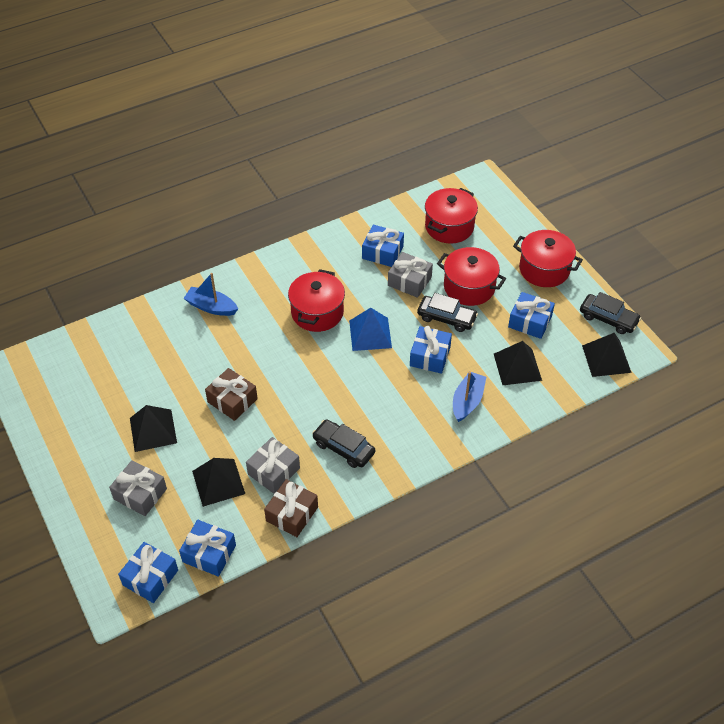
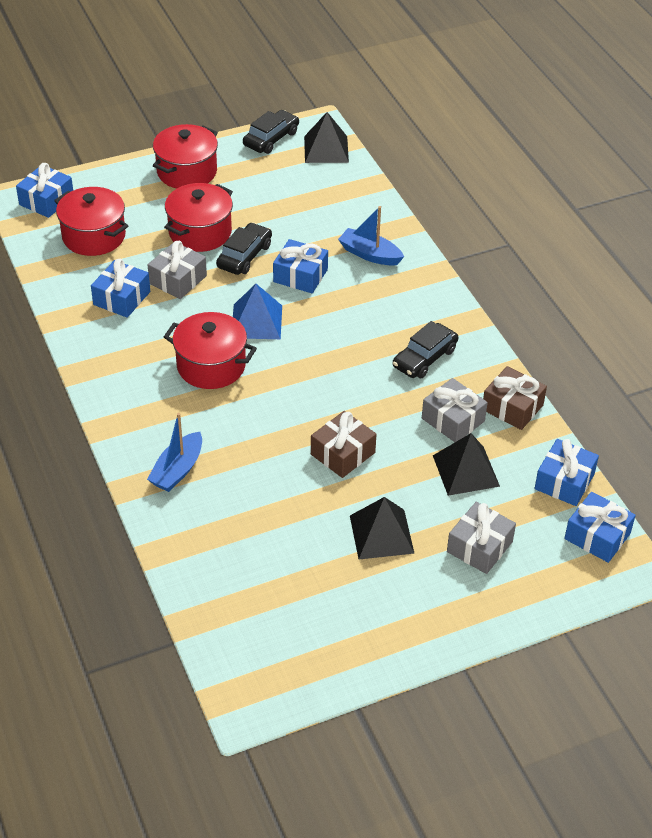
camera: 85 degrees left, 5 degrees down
(517, 367) = (327, 212): black pyramid -> none
(530, 322) = (264, 194): blue gift -> blue gift (46, 200)

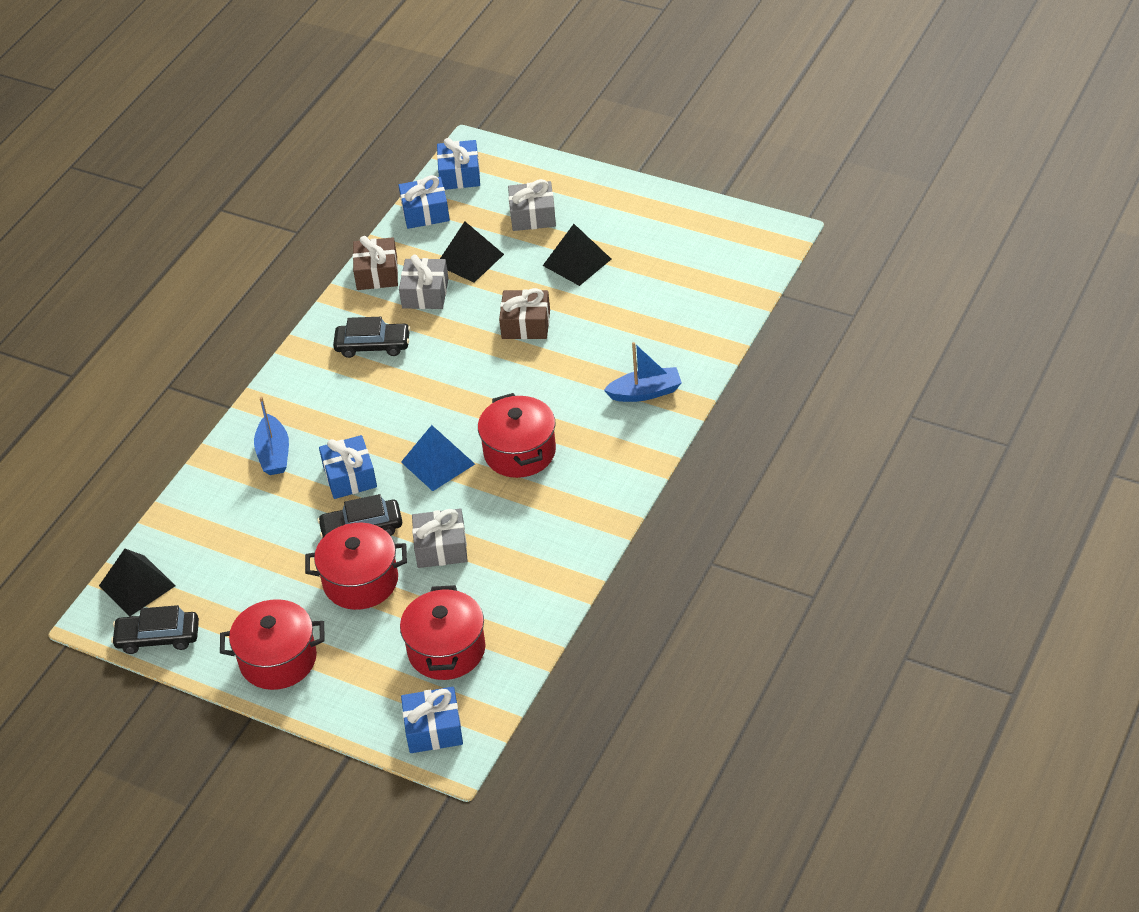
camera: 125 degrees left, 0 degrees up
(122, 298) = (505, 565): blue gift -> none

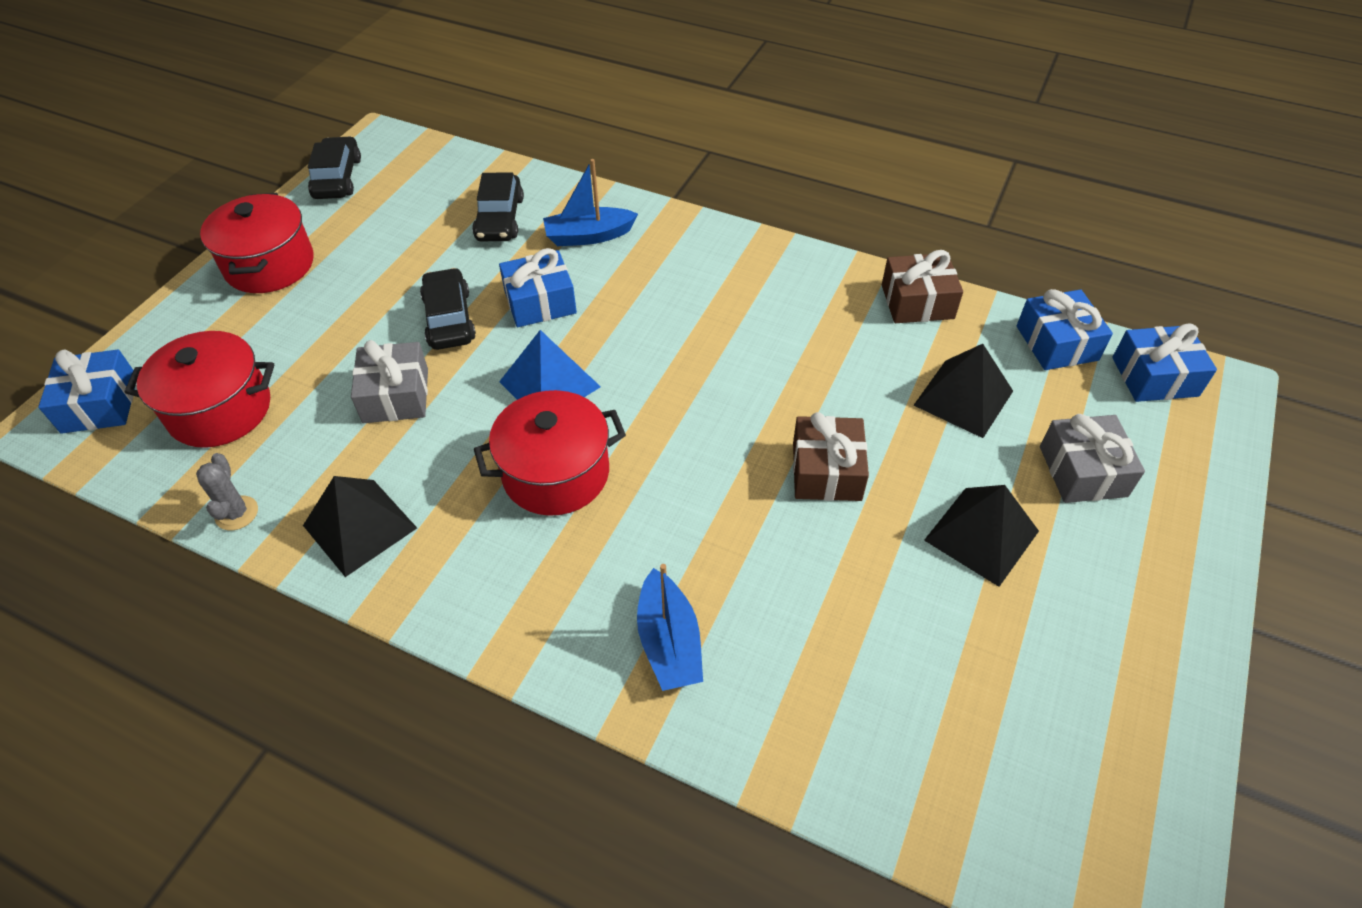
camera: 85 degrees right, 5 degrees up
(137, 585) = (414, 157): black pyramid -> black pyramid (360, 526)
(360, 581) = (363, 323): red pot -> none
(373, 345) = (775, 307): black car -> black car (499, 218)
(425, 293) = (883, 353): grey gift -> none
(544, 615) = (237, 513): none -> grey cactus

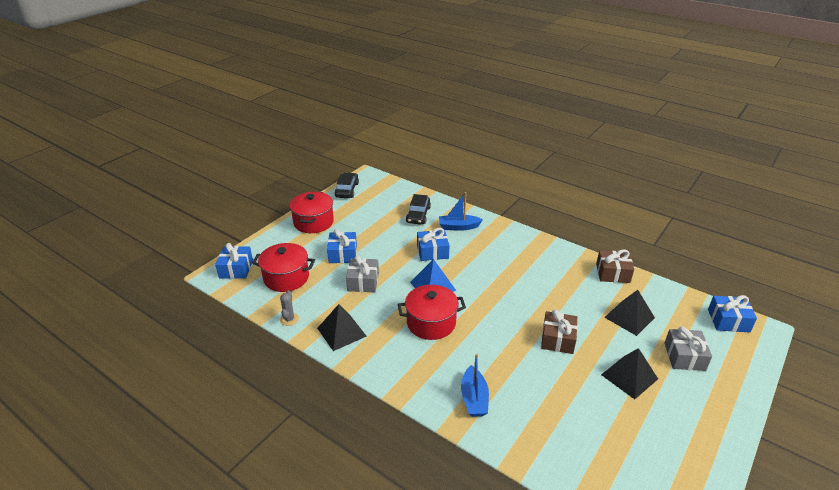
camera: 10 degrees right, 15 degrees down
(449, 319) = (390, 253): black car -> none
(1057, 343) = (680, 300): blue gift -> blue gift (343, 254)

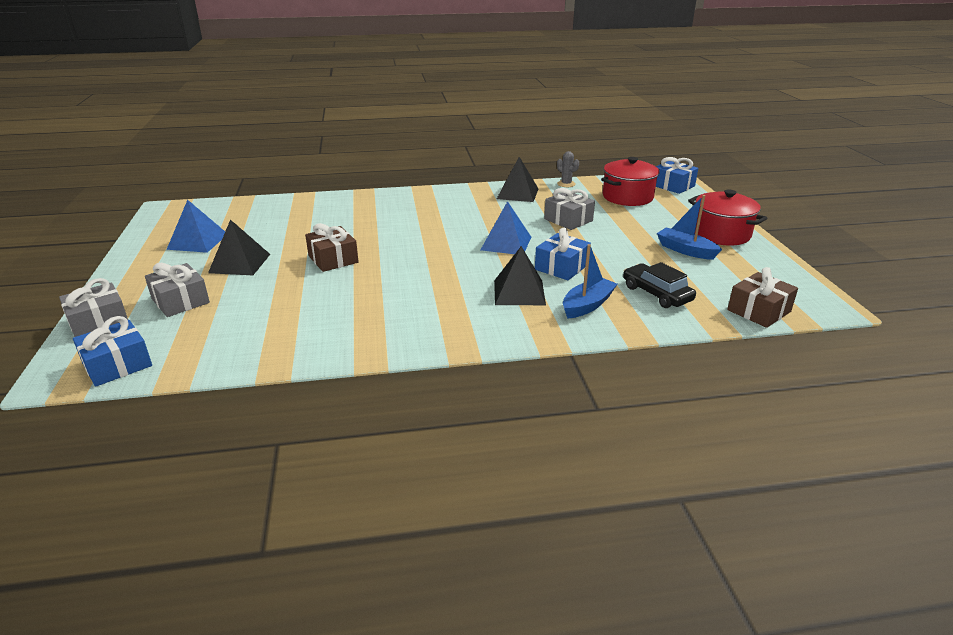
camera: 135 degrees right, 5 degrees down
(343, 254) = (631, 227): blue gift -> none
(347, 190) = (790, 277): black car -> none
(431, 323) = (462, 223): red pot -> none
(474, 398) = (366, 205): blue boat -> blue boat (685, 250)
(612, 273) = (319, 349): brown gift -> brown gift (759, 311)
(629, 317) = (265, 309): black pyramid -> black pyramid (519, 292)
(657, 435) = (198, 241): none -> blue pyramid
(744, 365) = (99, 323): none -> grey gift

